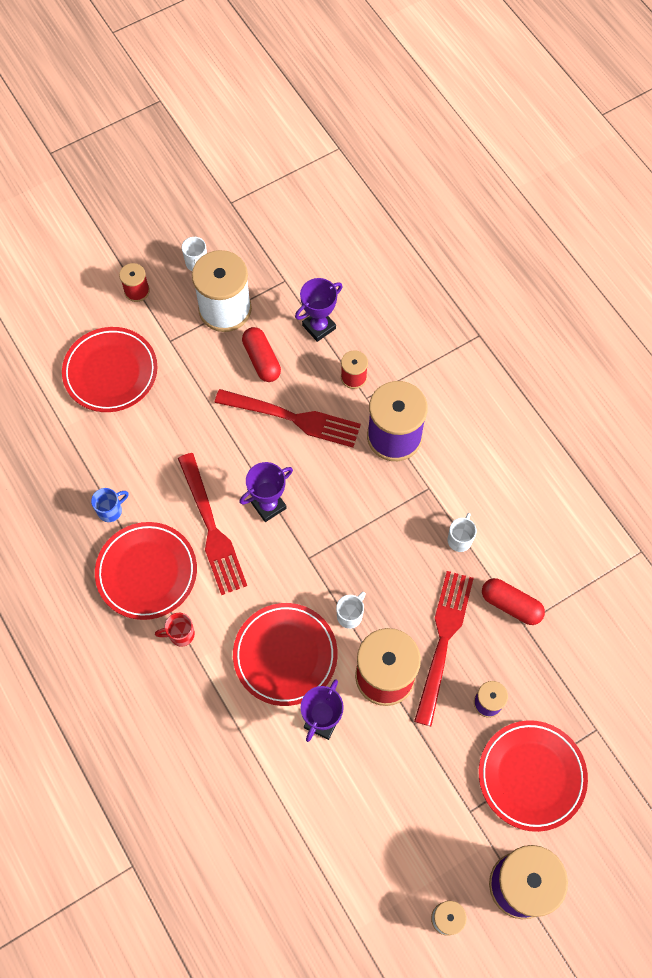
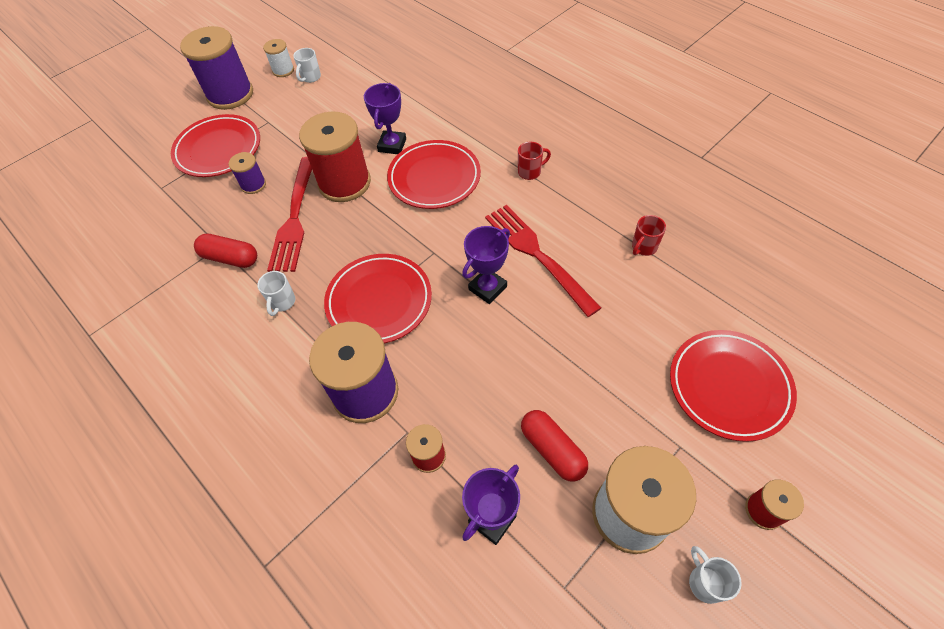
camera: 170 degrees right, 10 degrees down
(111, 510) = (643, 247): blue mug -> red mug
(147, 572) = (582, 207): red plate -> red plate (379, 301)
(293, 418) = (490, 385): red fork -> none
(350, 615) = (383, 217): white mug -> white mug (310, 77)

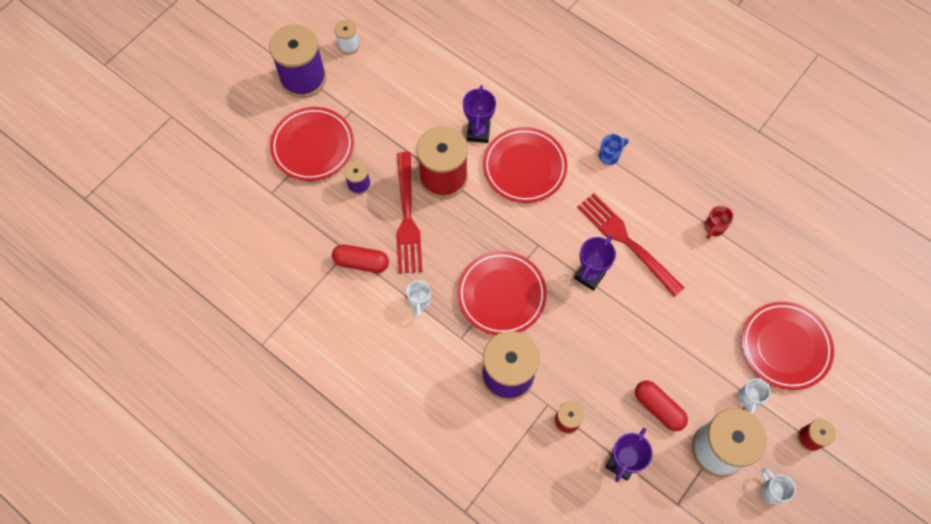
camera: 10 degrees left, 10 degrees up
(310, 77) = (379, 53): white mug -> white mug (748, 398)
(530, 172) = (609, 156): red mug -> blue mug

